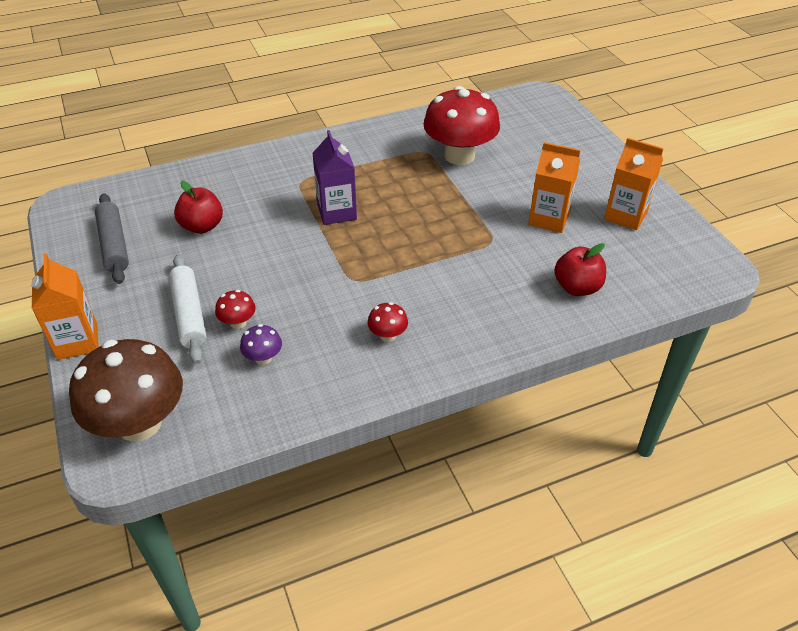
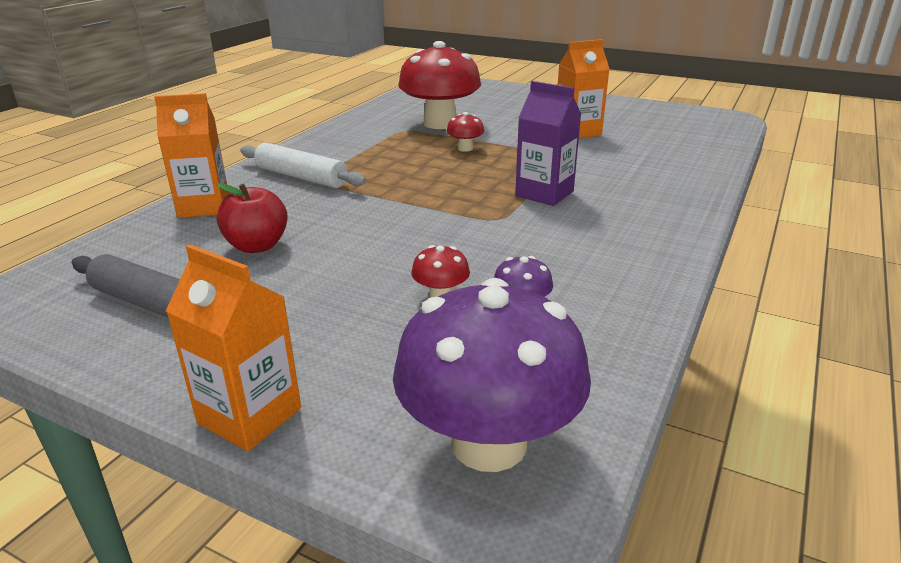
camera: 40 degrees left, 15 degrees down
(139, 423) = (489, 443): brown mushroom -> purple mushroom
(189, 314) = (370, 316): white rolling pin -> white rolling pin (301, 177)
(337, 212) = (394, 186): purple carton -> purple carton (544, 194)
(388, 335) = (601, 238): red mushroom -> red mushroom (465, 148)
(577, 287) = (672, 156): red apple -> none
(625, 216) = (623, 114): orange carton -> orange carton (204, 207)

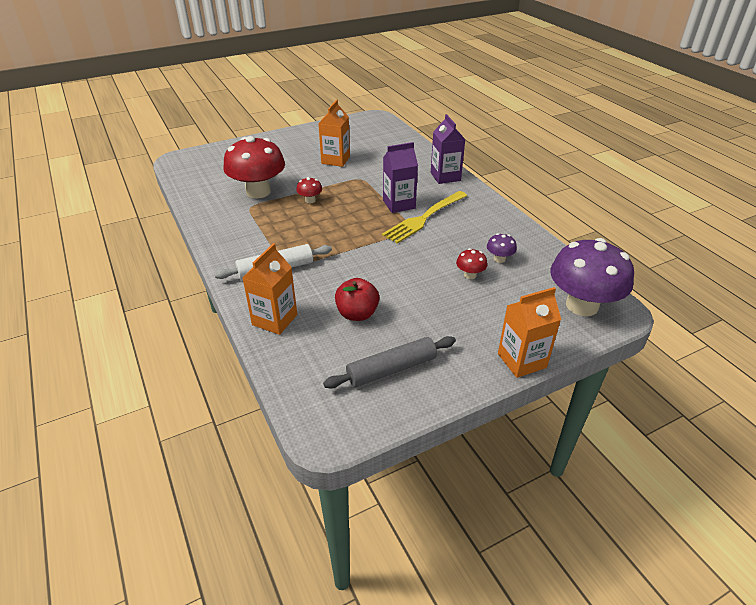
camera: 55 degrees left, 10 degrees up
(539, 219) = (424, 218): none -> yellow fork
(677, 199) = (445, 177): none -> purple carton

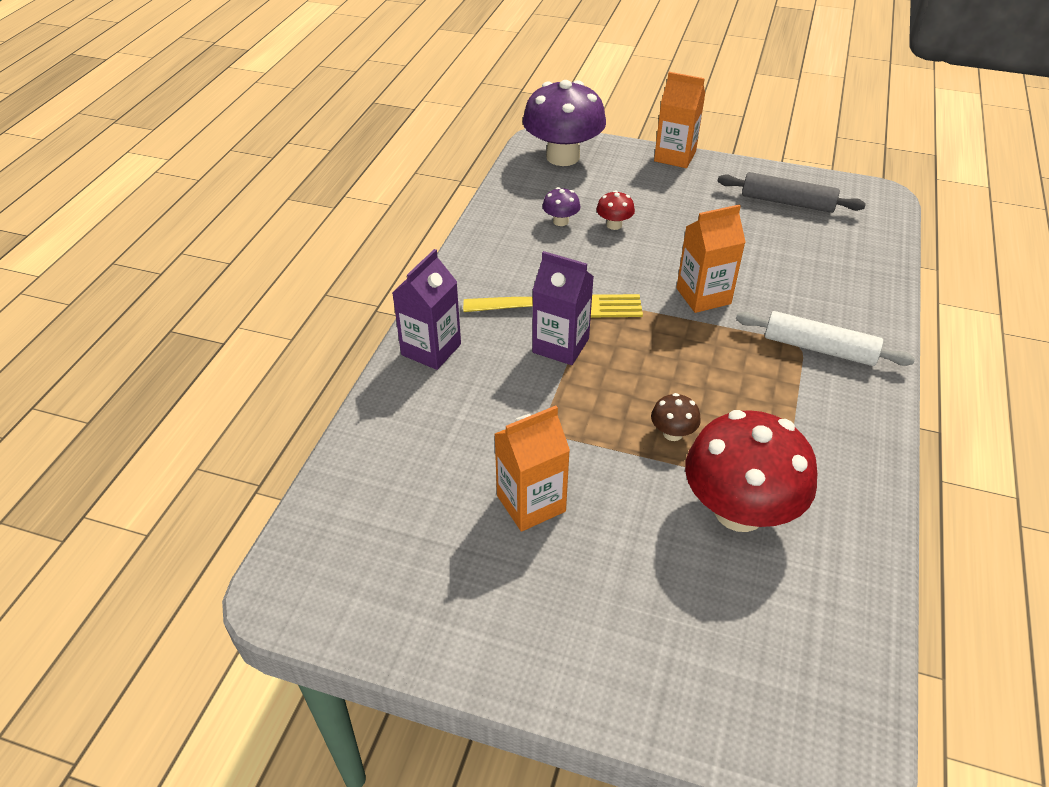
camera: 135 degrees left, 5 degrees up
(274, 320) = (863, 293): orange carton -> orange carton (703, 296)
(310, 200) = (672, 433): red mushroom -> brown mushroom
(357, 314) = (771, 253): red apple -> none

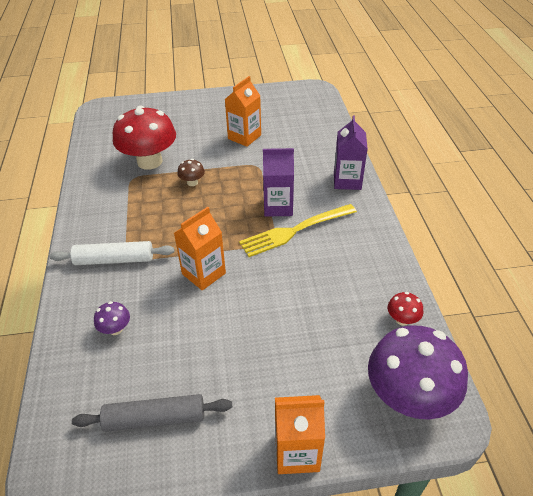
camera: 155 degrees right, 0 degrees up
(560, 221) = (347, 305): purple mushroom -> purple mushroom (115, 329)
(614, 225) = (303, 319): red mushroom -> red mushroom (402, 319)

